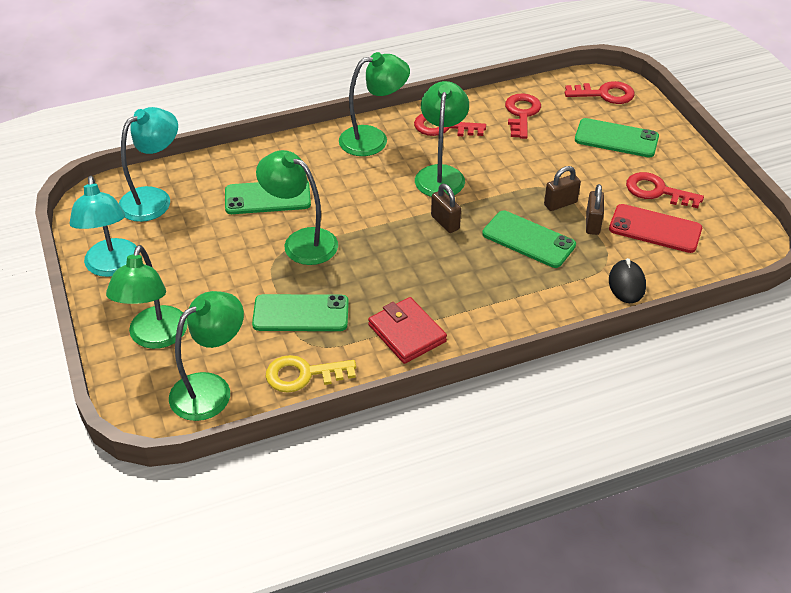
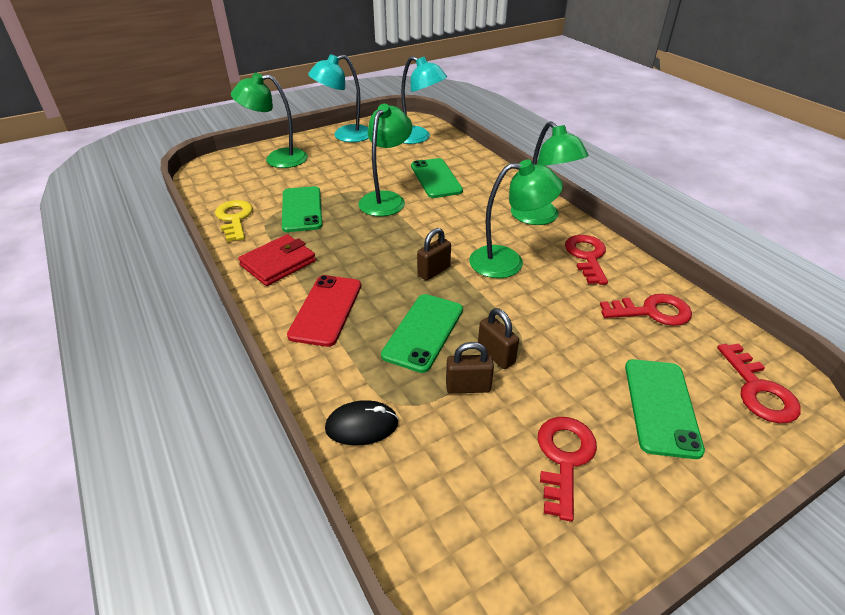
camera: 80 degrees right, 5 degrees down
(211, 389) = (226, 185): green lamp -> none
(655, 229) = (478, 456): red phone -> red phone (326, 310)

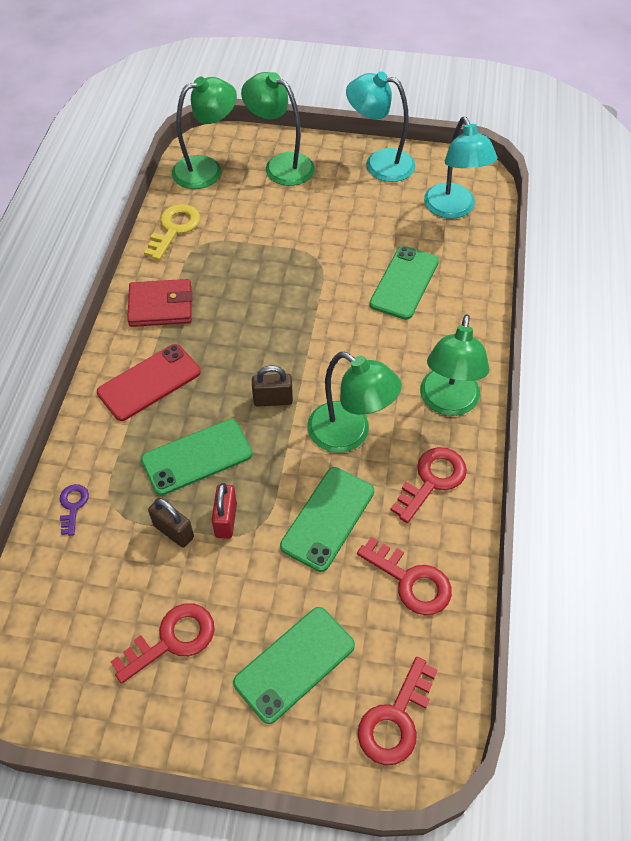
camera: 40 degrees right, 15 degrees up
(302, 209) = (238, 250): green phone -> green phone (327, 518)
(362, 426) = (73, 506): black mouse -> purple key
(386, 199) = (325, 283): green lamp -> green lamp (207, 169)
(496, 355) = (226, 520): brown padlock -> red padlock

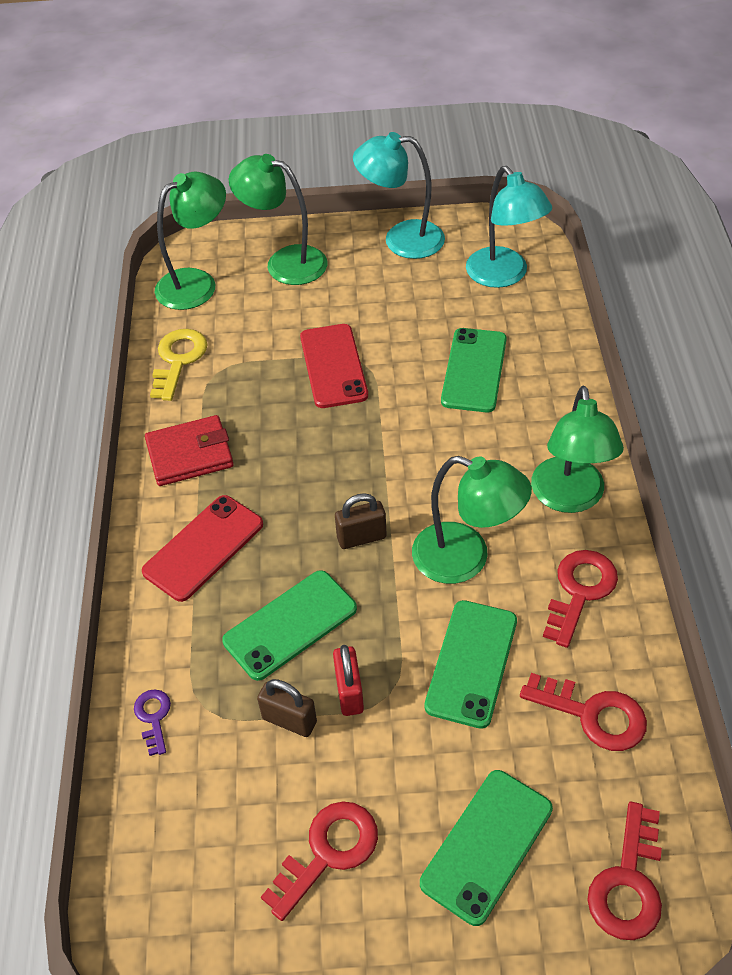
camera: 10 degrees left, 5 degrees down
(293, 257) = (333, 366): none -> red phone

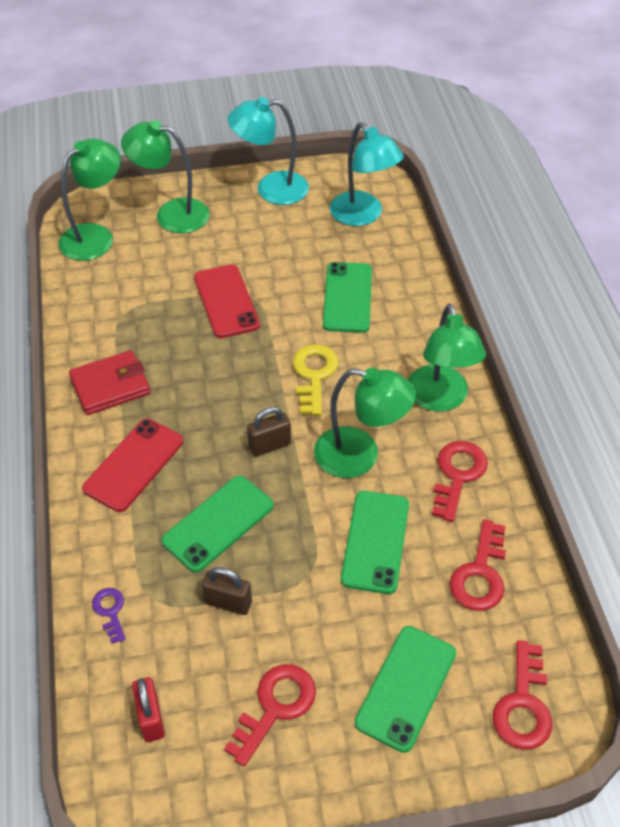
camera: 10 degrees left, 0 degrees up
(178, 360) = (88, 304): yellow key -> yellow key (314, 375)
(349, 692) = (276, 575): red padlock -> red padlock (151, 718)
(593, 714) = (480, 574): red key -> red key turned 90 degrees clockwise

